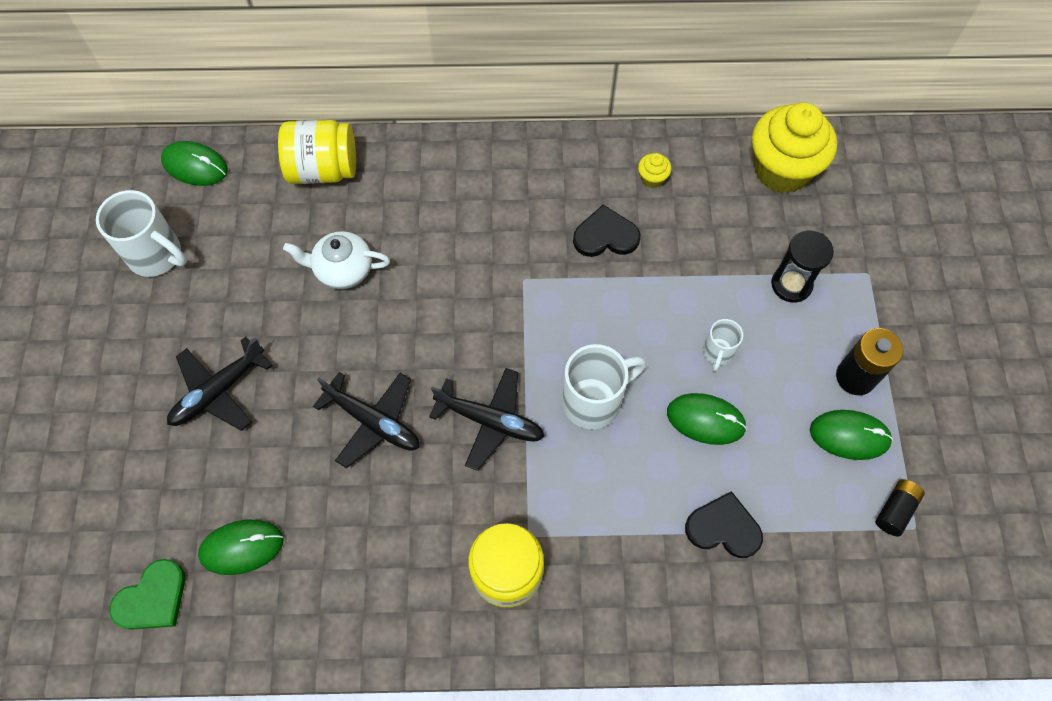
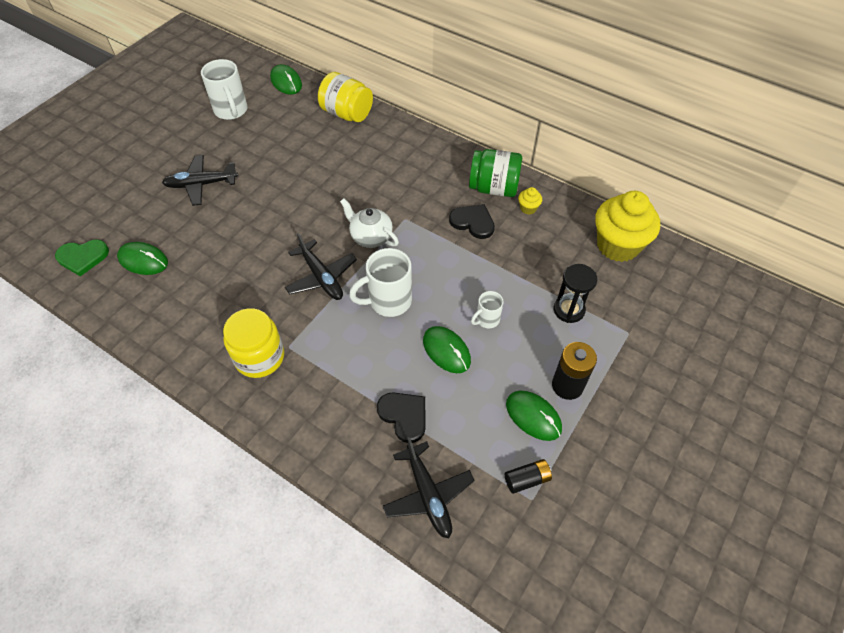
camera: 35 degrees right, 10 degrees down
(343, 270) = (313, 163): white teapot -> white teapot (371, 237)
(373, 422) = (261, 241): black plane -> black plane (428, 494)
(593, 174) = (493, 188): none -> green jar
(594, 401) = (388, 301): white mug -> white mug turned 150 degrees clockwise

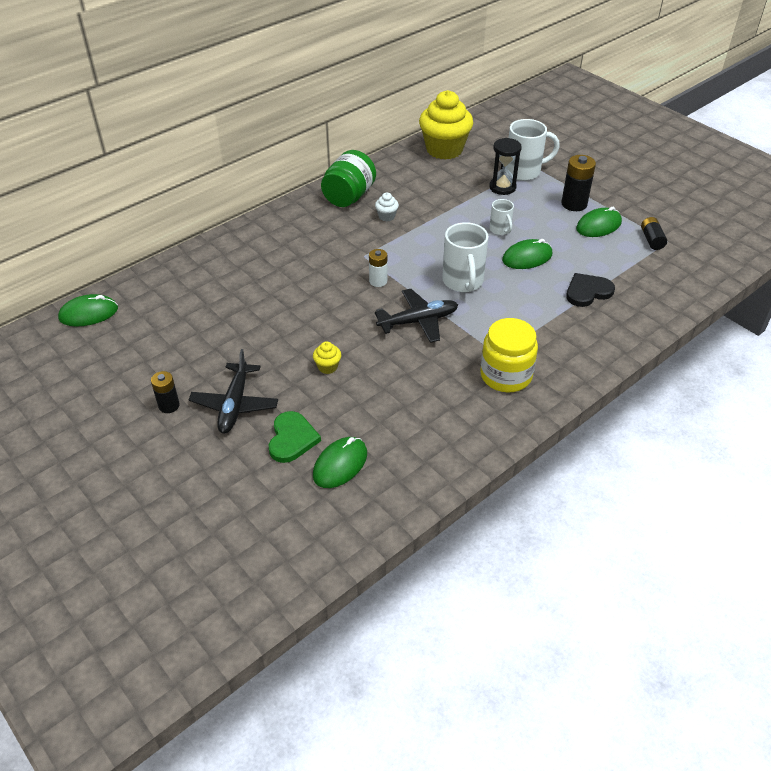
camera: 75 degrees left, 10 degrees down
(83, 257) = (311, 526): green heart -> green heart (292, 439)
(196, 150) = (169, 405): none -> black battery
(231, 111) = (111, 367): white mug -> white mug (524, 171)
(347, 113) = (182, 272): yellow jar -> none
(371, 237) = (378, 281): white teapot -> white battery
(428, 494) = (660, 290): black plane -> none
(473, 222) = (386, 216): black heart -> white cupcake
(528, 208) = (383, 183): yellow cupcake -> yellow cupcake (327, 367)

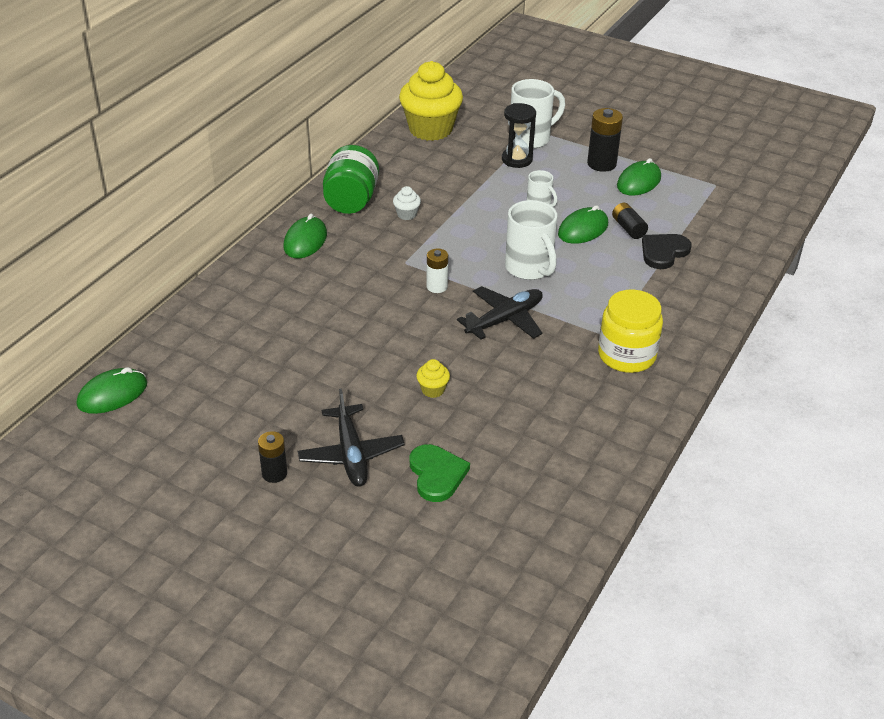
camera: 20 degrees left, 5 degrees down
(340, 464) = (504, 487): green mouse -> green mouse (305, 241)
(651, 240) = (699, 186): black battery -> black battery (628, 228)

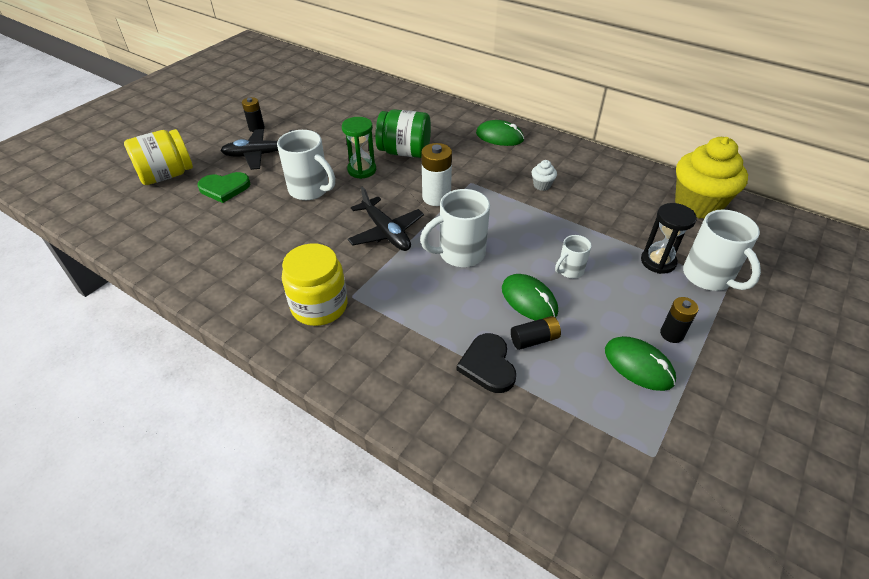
camera: 95 degrees right, 5 degrees up
(112, 394) = (345, 77): green mouse -> none
(351, 200) = (559, 157): green jar -> green jar (404, 152)
(385, 349) = (362, 170): none -> green hourglass
(411, 548) = (166, 175): none -> yellow jar
(433, 390) = (310, 190): yellow cupcake -> white mug
(437, 286) = (436, 197): white battery -> white battery, size x1.58
(601, 164) = (671, 334): black battery -> black battery, size x0.63
(663, 252) = (488, 365): black heart -> black heart turned 150 degrees counterclockwise

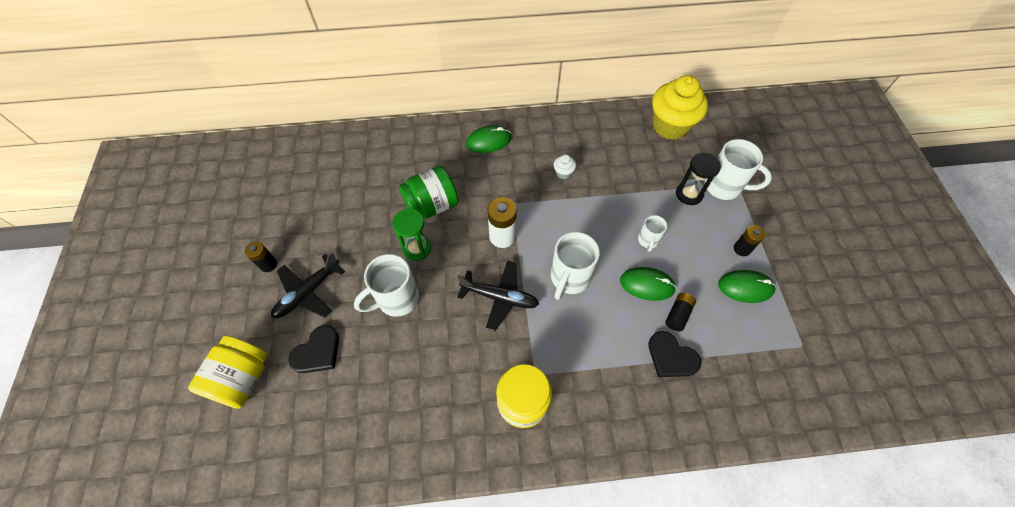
camera: 40 degrees left, 15 degrees up
(224, 188) = (317, 352): green heart -> black heart
(310, 190) = (396, 299): white mug -> white mug turned 150 degrees clockwise

